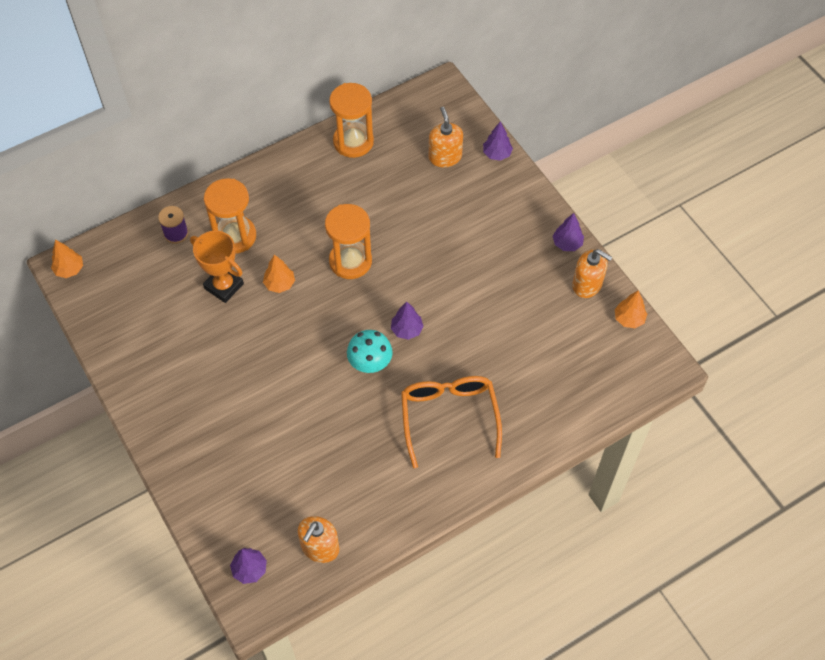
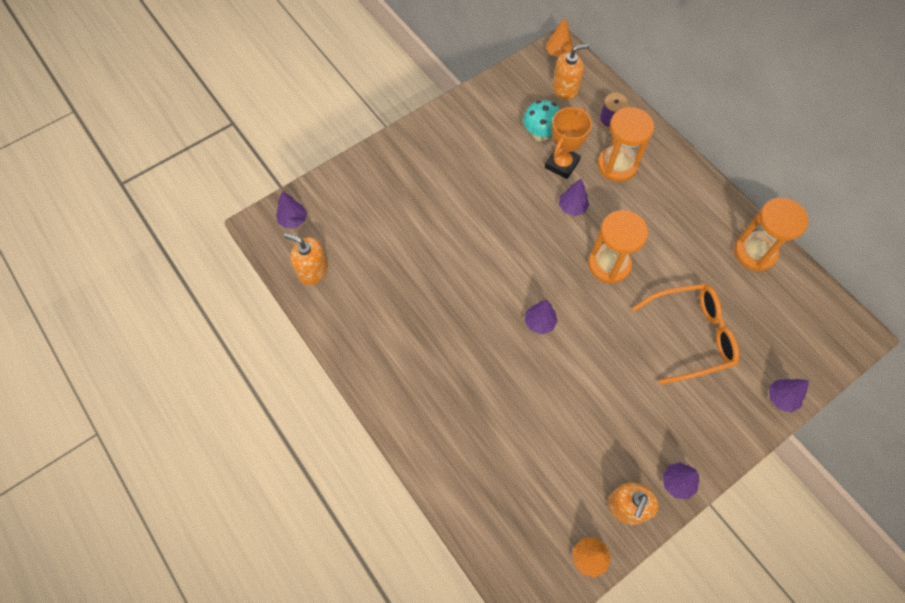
camera: 85 degrees right, 5 degrees up
(280, 284) = (572, 208): orange tree -> purple tree
(370, 363) = (497, 293): turquoise mushroom -> turquoise mushroom (540, 134)
(445, 157) = (761, 343): orange soap dispenser -> orange soap dispenser (565, 88)
(449, 417) = (448, 369): orange glasses -> orange glasses (691, 336)

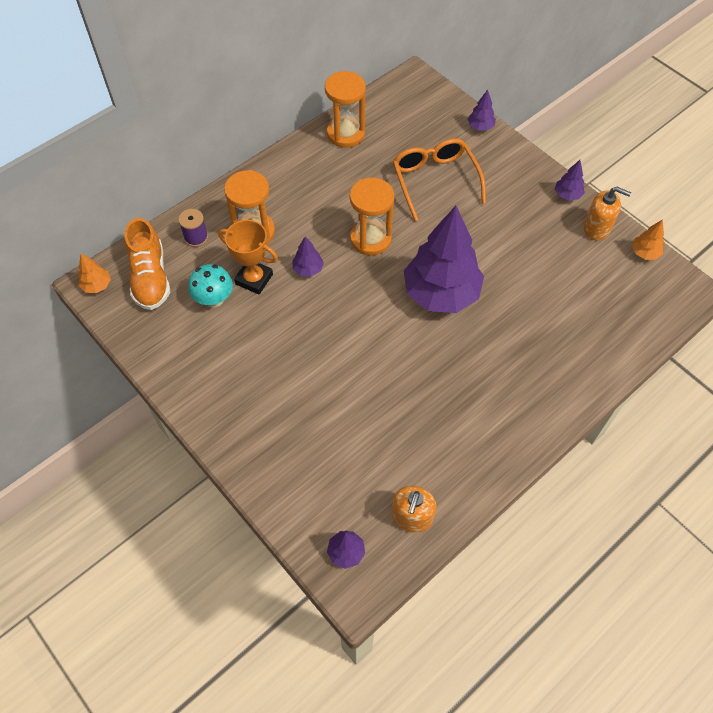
camera: 95 degrees left, 5 degrees down
(539, 322) = (441, 293): purple tree -> purple tree, size x2.46
(565, 88) = (150, 278): orange soap dispenser -> orange shoe

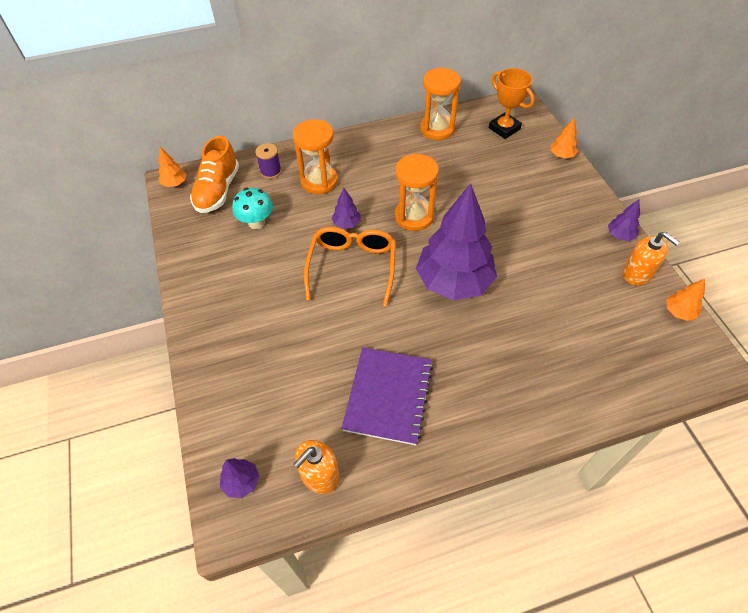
camera: 25 degrees right, 5 degrees down
(254, 279) = (297, 217): orange trophy -> orange trophy (504, 128)
(435, 180) = (497, 187): orange glasses -> orange glasses (352, 266)
(435, 424) = (388, 396): none -> purple notebook
(480, 127) = (561, 155): purple tree -> orange tree

